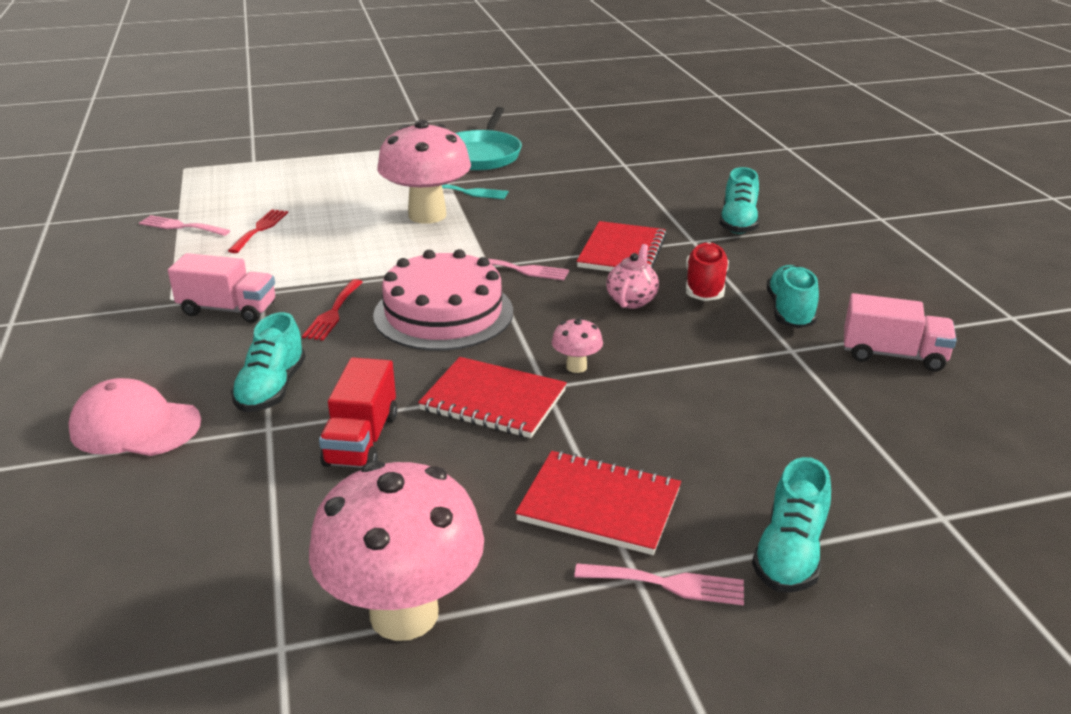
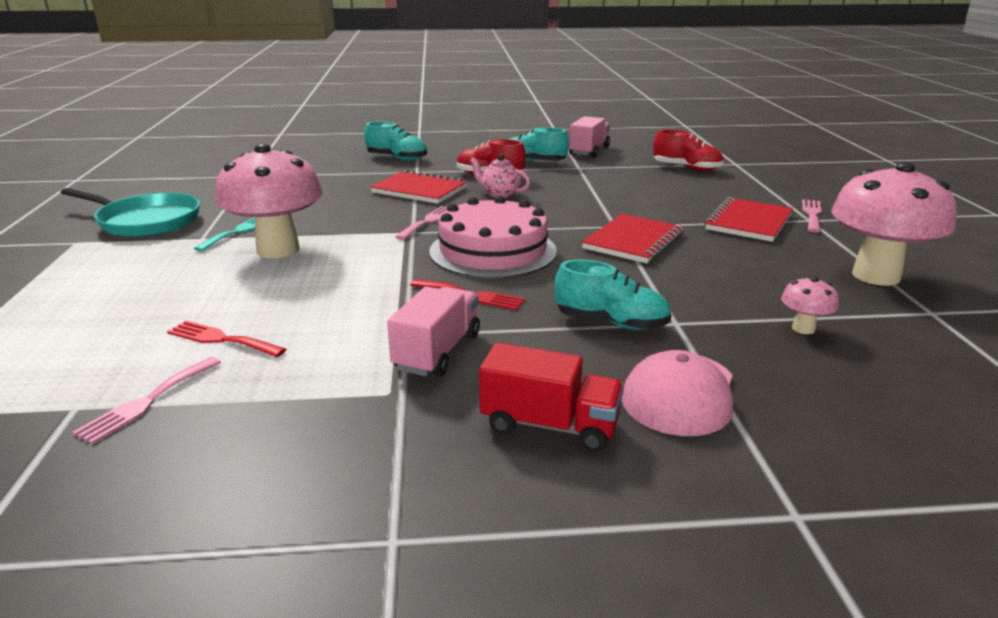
camera: 80 degrees left, 5 degrees down
(361, 440) = (689, 285): red truck -> red truck (550, 425)
(576, 367) = (590, 216): pink mushroom -> pink mushroom (803, 328)
(790, 554) = (775, 190): turquoise shoe -> none
(862, 454) = (687, 168): none -> red shoe

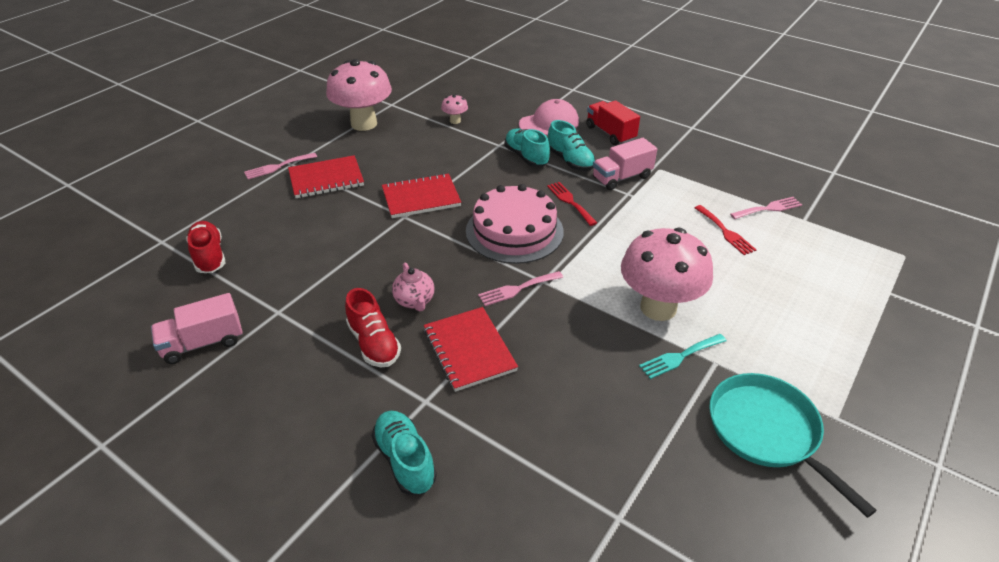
camera: 140 degrees left, 15 degrees up
(532, 162) = (294, 350): turquoise shoe -> turquoise shoe (570, 161)

